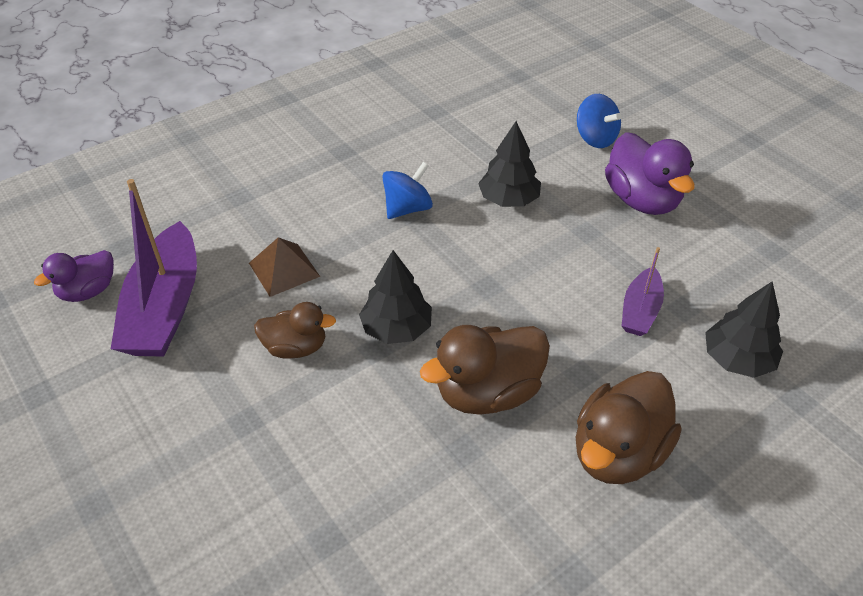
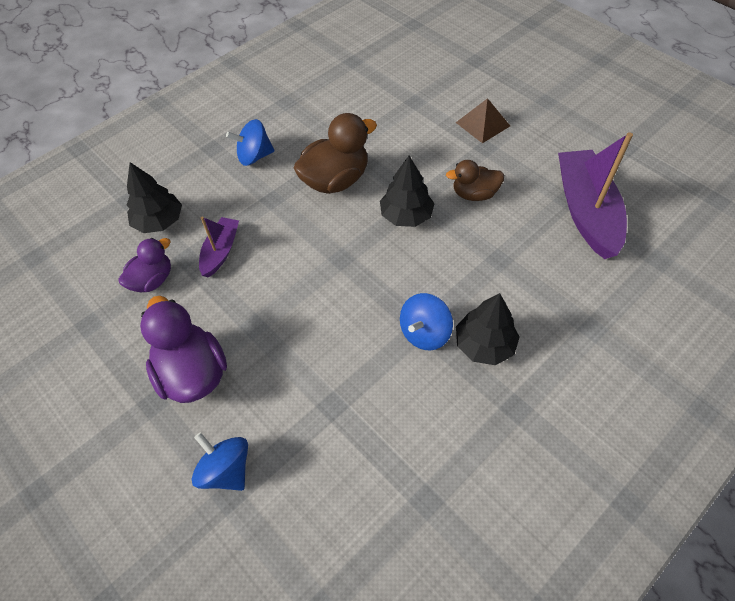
camera: 175 degrees right, 10 degrees up
(88, 291) = (654, 217): purple duck -> purple duck (152, 280)
(284, 269) = (511, 254): brown pyramid -> brown pyramid (482, 124)
(508, 200) = (327, 357): black tree -> black tree (484, 344)
(618, 452) = (254, 156): brown duck -> blue spinning top

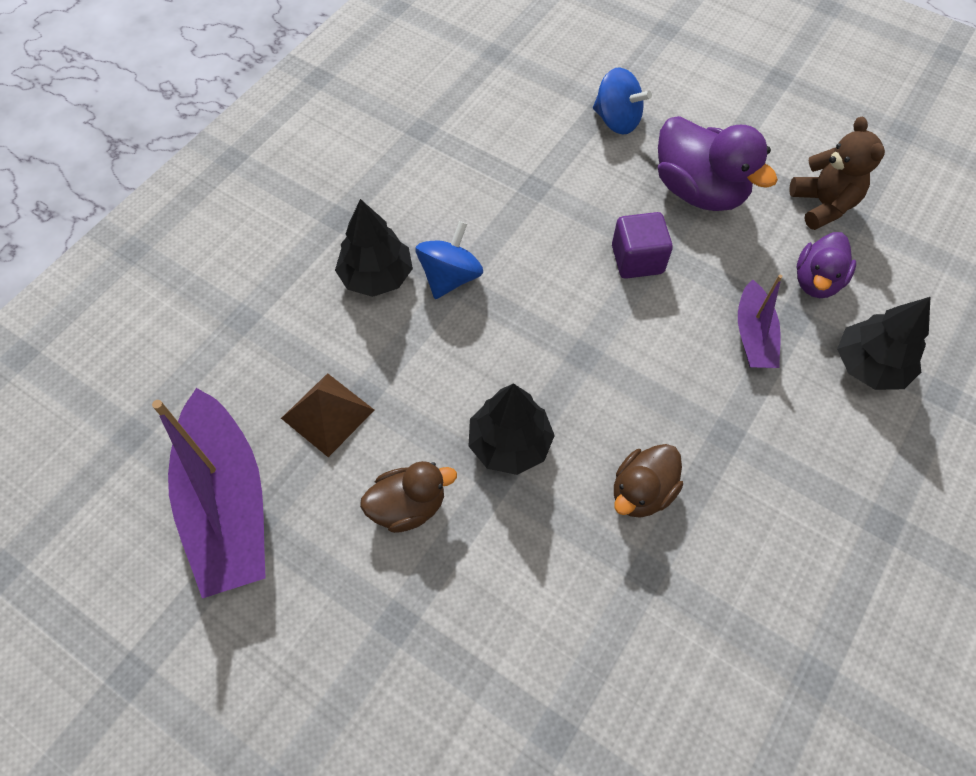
camera: 165 degrees right, 5 degrees up
(102, 340) = (823, 205): none -> brown teddy bear
(254, 156) = (800, 518): blue spinning top -> none
(273, 320) = (637, 259): none -> purple cube
(335, 180) = (642, 492): brown duck -> brown duck, size x0.62
(482, 124) = (406, 689): brown pyramid -> brown pyramid (328, 414)

